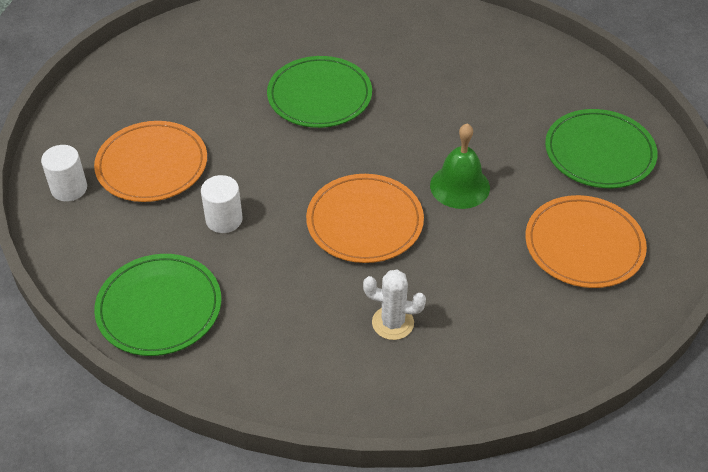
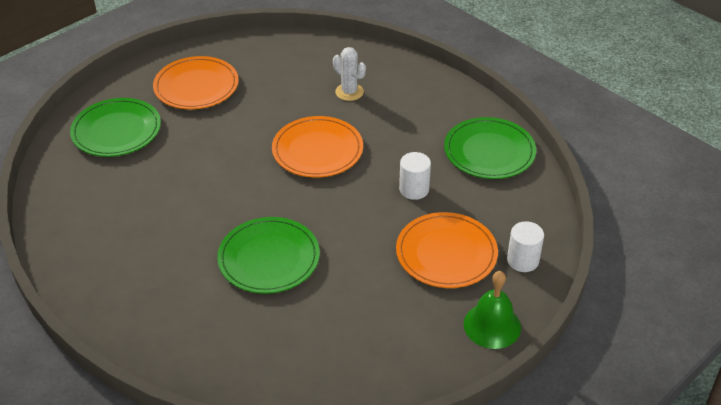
camera: 150 degrees left, 5 degrees down
(460, 186) = (233, 147): green bell -> green bell (492, 325)

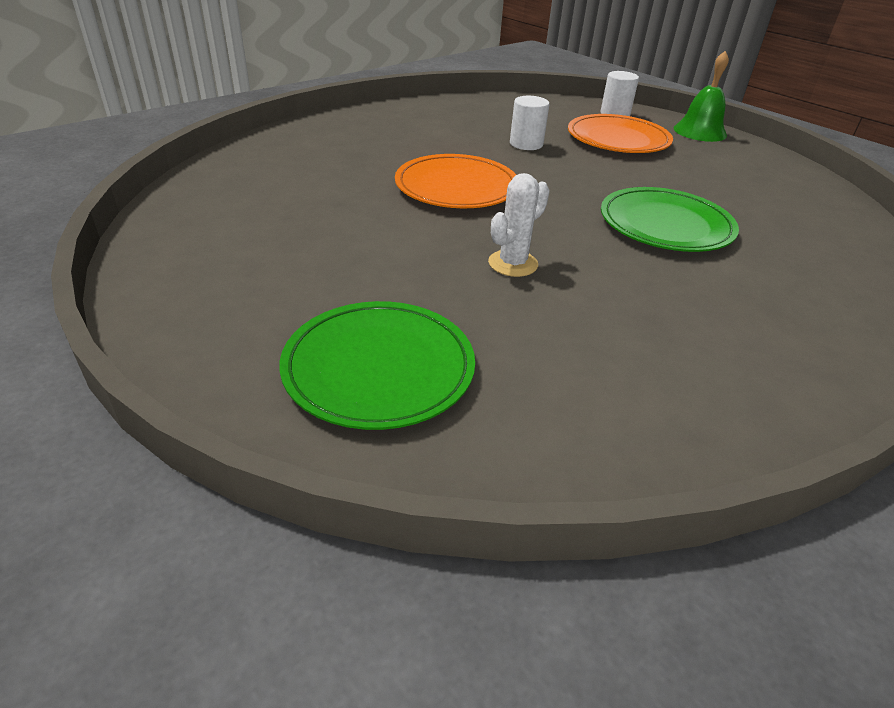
camera: 90 degrees left, 5 degrees down
(196, 86) = (267, 276): orange plate -> none
(349, 92) = (338, 162): white cactus -> white cactus (513, 263)
(489, 151) = (465, 110): green plate -> none

